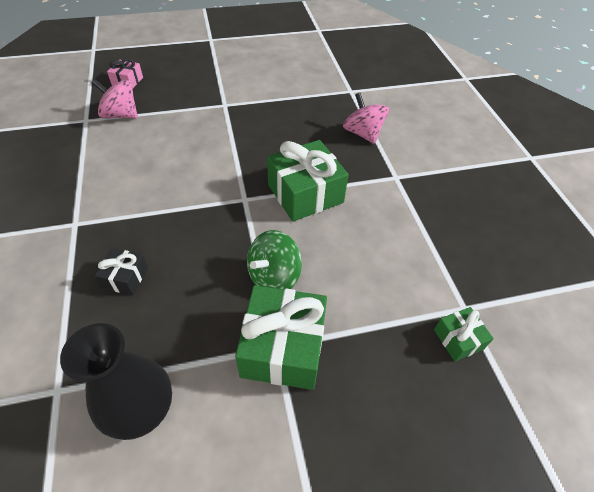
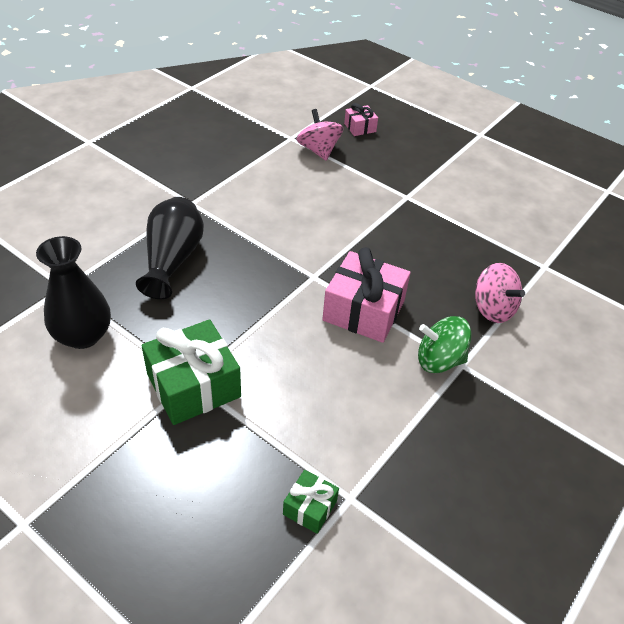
camera: 50 degrees right, 5 degrees down
(125, 277) = (172, 260): black gift -> black vase
(274, 276) = (254, 341): green spinning top -> green spinning top (439, 360)
(305, 194) = (363, 311): green gift -> pink gift
(363, 133) = (492, 309): pink spinning top -> pink spinning top turned 120 degrees clockwise

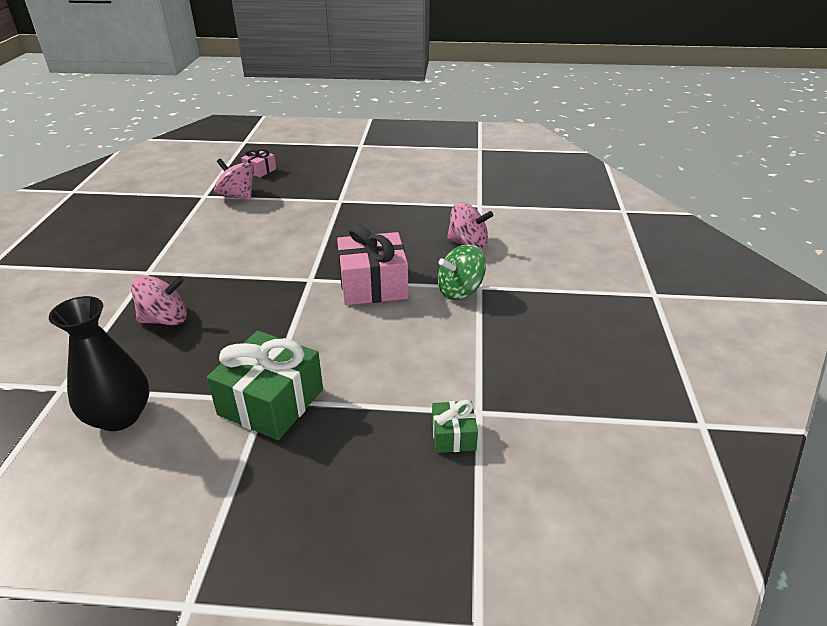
camera: 30 degrees left, 10 degrees down
(172, 260) = (165, 319): black vase -> pink spinning top

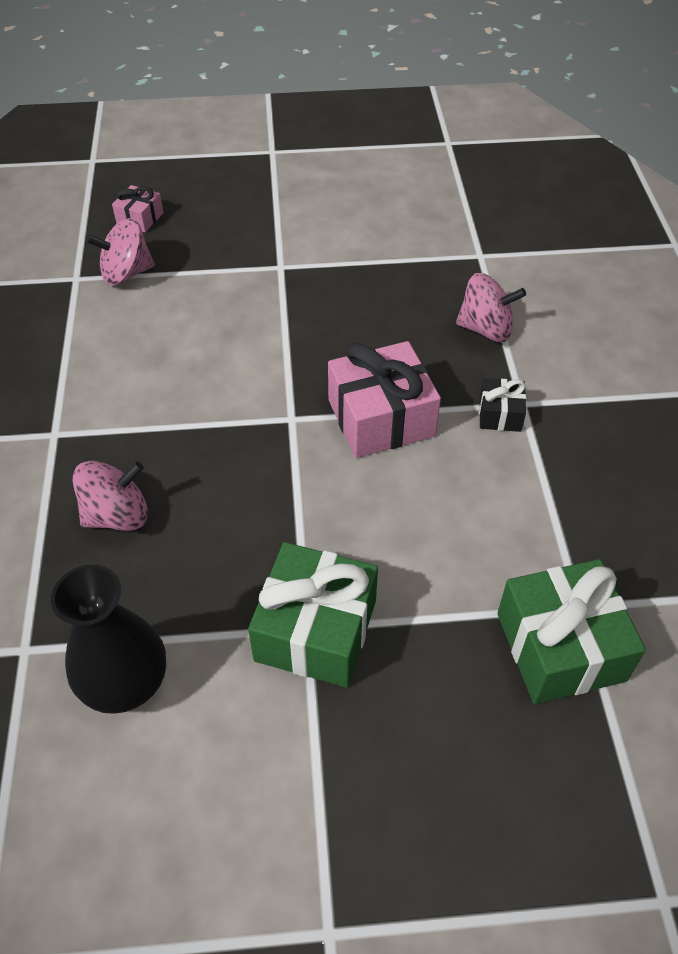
camera: 10 degrees left, 15 degrees up
(237, 196) = (126, 273): pink spinning top -> pink spinning top turned 45 degrees counterclockwise
(453, 436) = (560, 646): green gift -> green gift, size x1.98
(460, 291) = (500, 414): green spinning top -> black gift

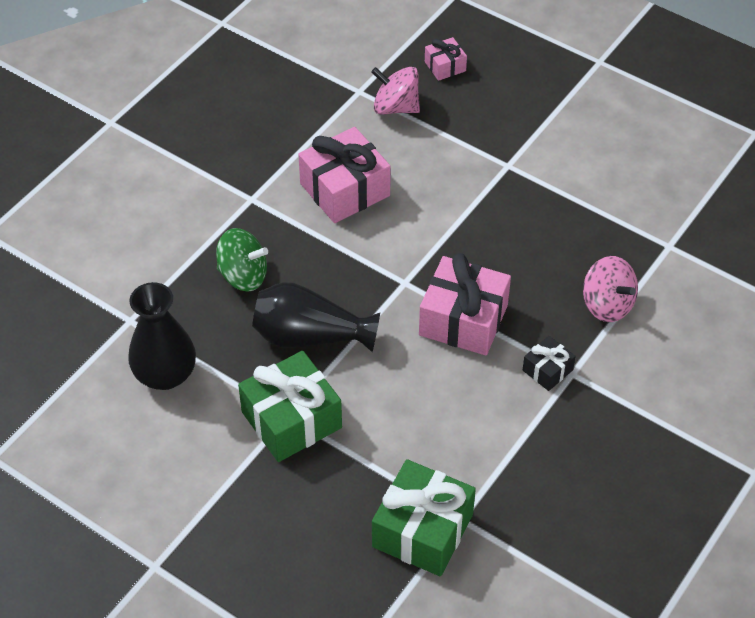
camera: 40 degrees right, 0 degrees up
(117, 515) = (243, 276): pink spinning top -> green spinning top
(147, 370) = (345, 190): none -> pink gift
(249, 530) = (310, 336): none -> black vase

